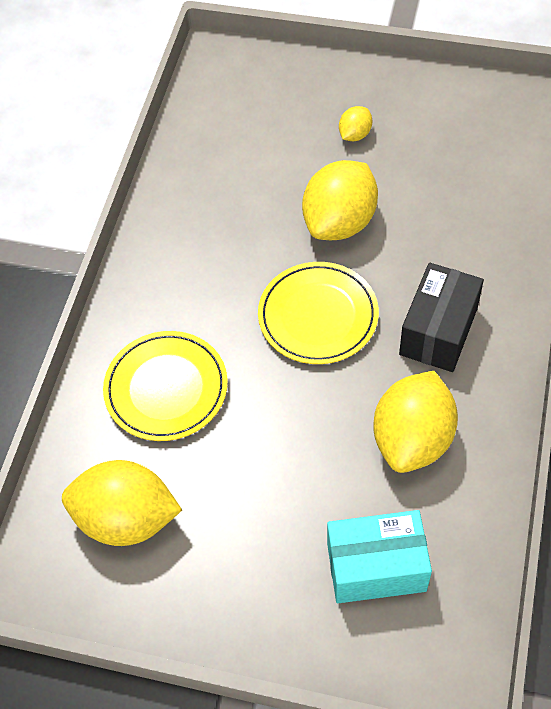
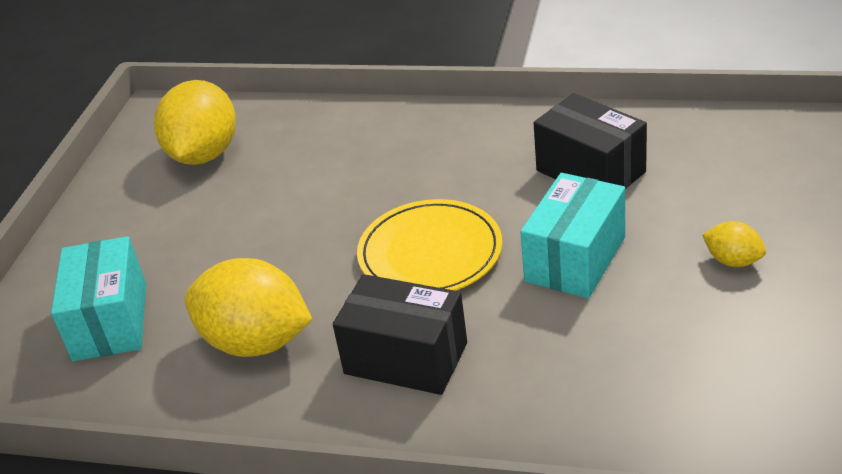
camera: 90 degrees right, 20 degrees down
(166, 388) = (341, 157): yellow plate -> none
(233, 204) = (590, 171): none -> black box
(340, 222) = (575, 259): yellow lemon -> turquoise box

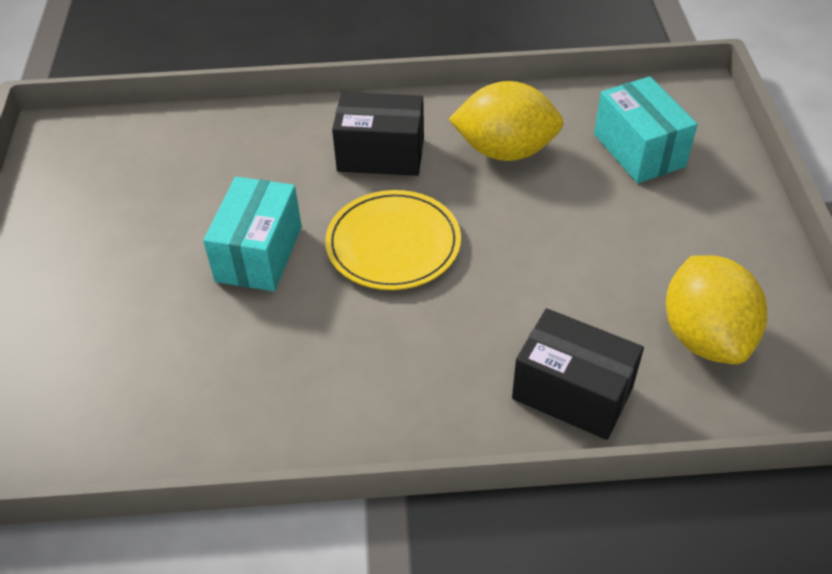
camera: 160 degrees right, 10 degrees up
(590, 171) = (252, 361): black box -> black box (572, 393)
(733, 261) = (119, 269): yellow lemon -> none

